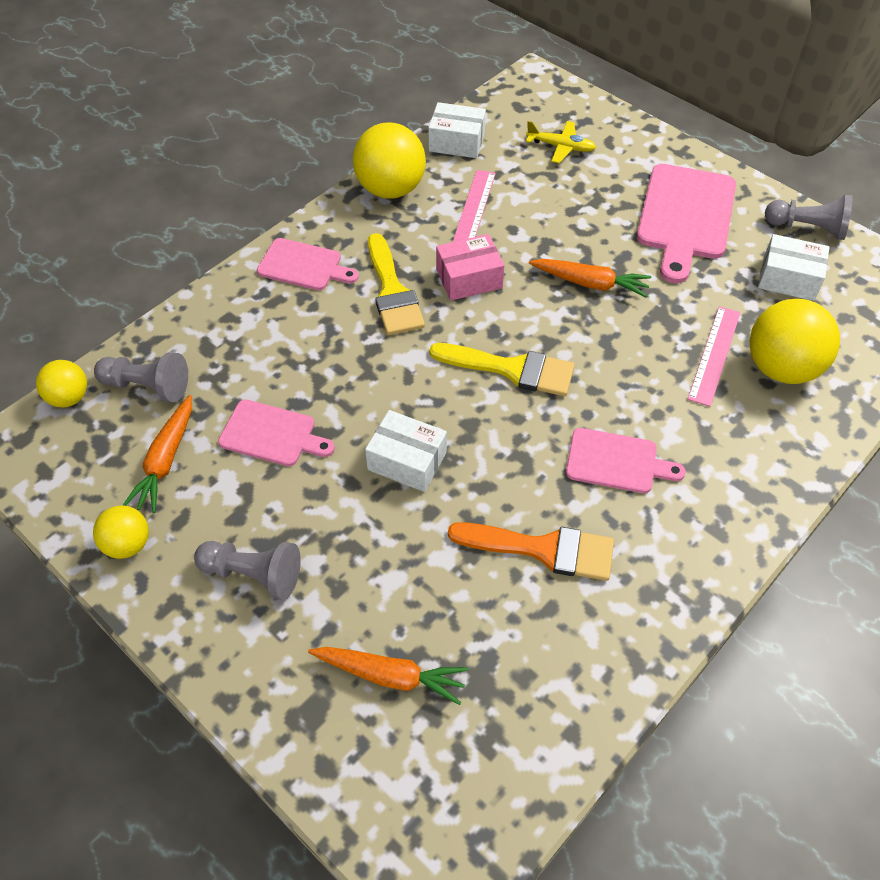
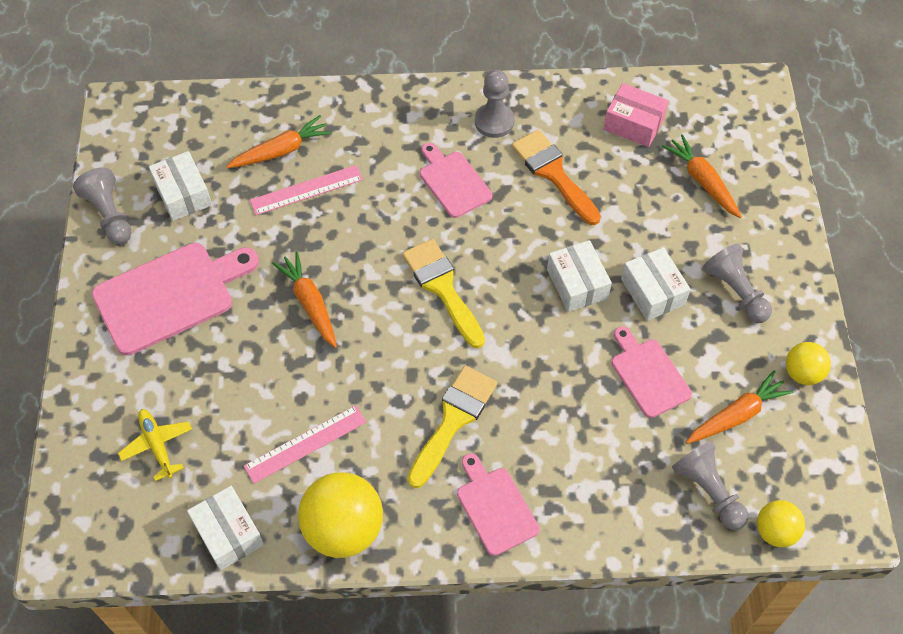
camera: 135 degrees left, 5 degrees up
(333, 509) = (653, 292): none -> white box
(469, 278) = (386, 382): pink box -> pink box (633, 124)
(660, 555) = (494, 122): none -> grey pawn
(781, 368) = (281, 150): yellow ball -> orange carrot

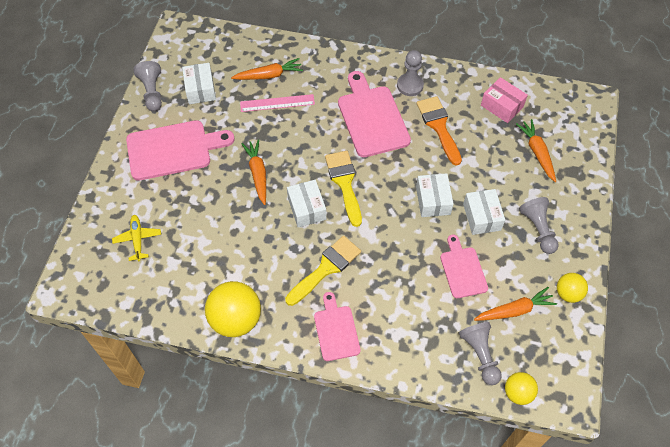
camera: 15 degrees right, 0 degrees up
(228, 533) = (164, 304): white box -> white box (307, 208)
(305, 444) = (228, 260): pink ruler -> none
(453, 182) = (371, 118): pink cutting board -> pink cutting board, size x1.69

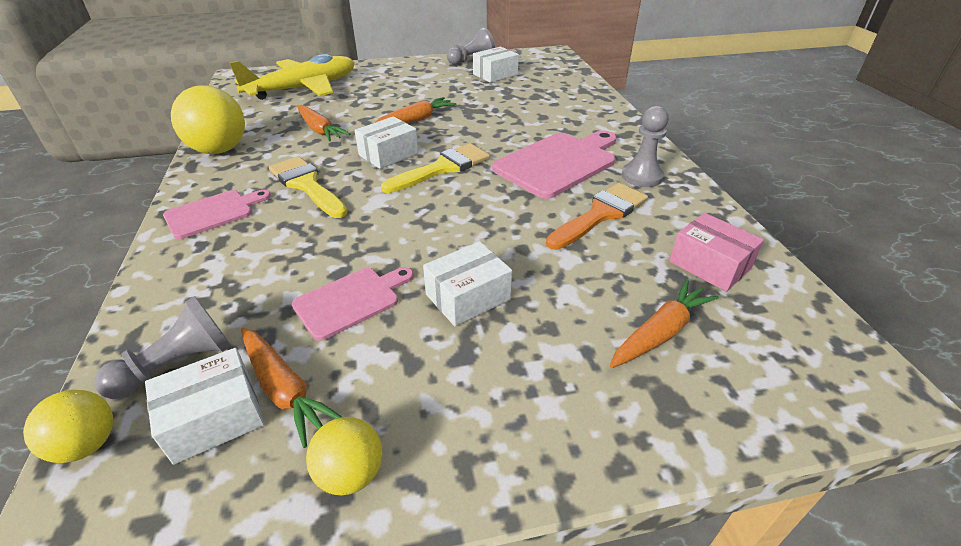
camera: 65 degrees right, 20 degrees down
(137, 239) = (303, 88): yellow plane -> yellow plane, size x2.24
(173, 149) = (415, 80): pink cutting board -> none
(269, 75) = (549, 97): orange carrot -> orange carrot (320, 130)
(277, 103) = (518, 108): pink ruler -> none
(326, 268) = (307, 185): yellow brush -> yellow brush turned 150 degrees counterclockwise
(433, 200) = (465, 240): white box -> white box (214, 418)
(502, 106) = (709, 265): pink box -> pink box turned 60 degrees counterclockwise
(538, 229) = (487, 378): grey pawn -> none

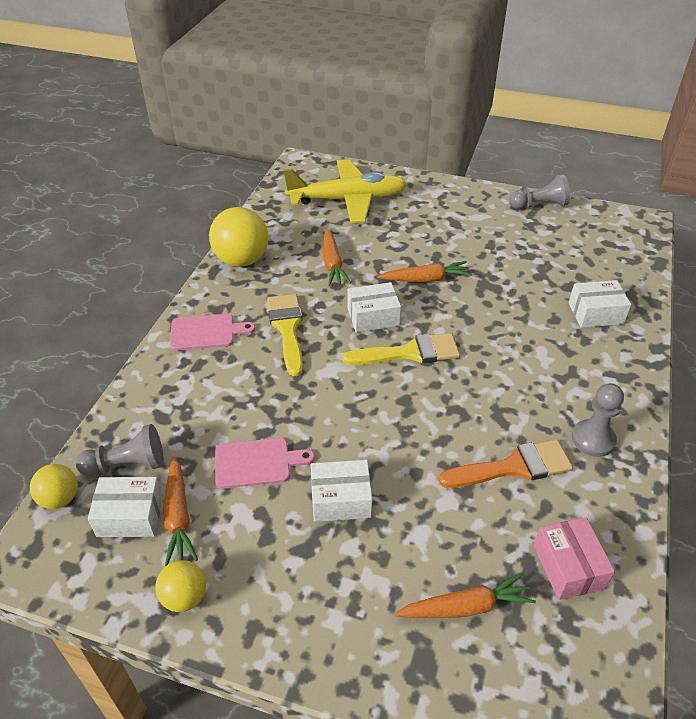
camera: 30 degrees right, 5 degrees up
(495, 74) = (549, 238): white box -> white box (595, 313)
(558, 163) = (522, 388): pink cutting board -> none

